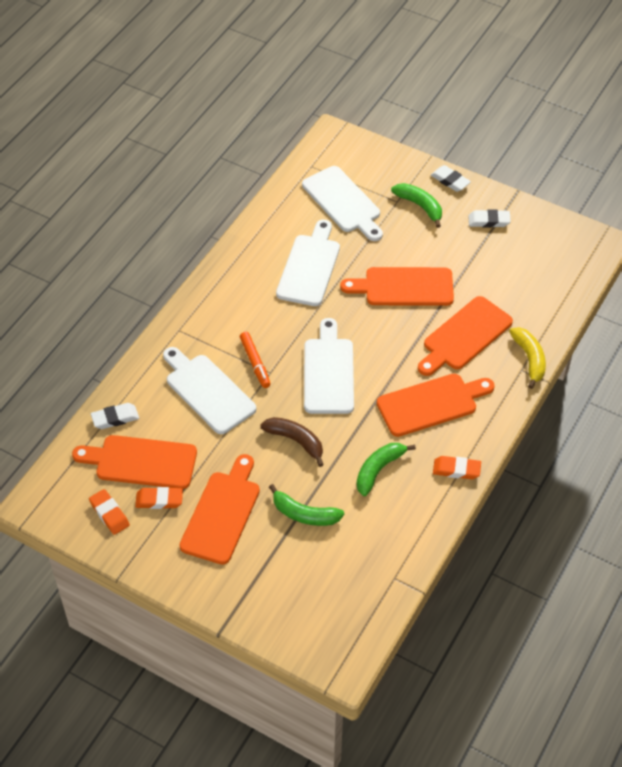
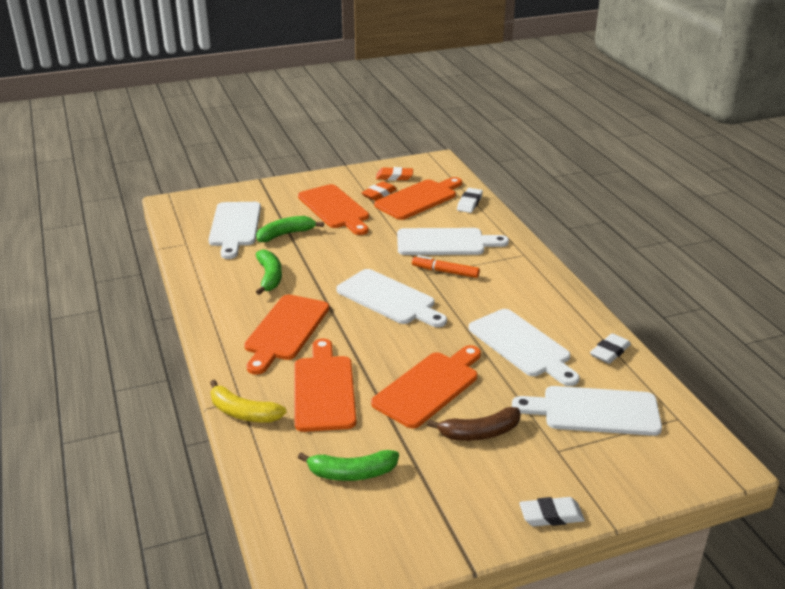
camera: 130 degrees right, 20 degrees down
(296, 441) = (347, 257): brown banana -> brown banana (479, 433)
(330, 565) = (235, 227): none -> white cutting board
(420, 206) = (532, 464): green banana -> green banana (352, 473)
(456, 470) = (212, 309): orange eraser -> none
(489, 221) = (450, 505): white eraser -> white eraser (610, 352)

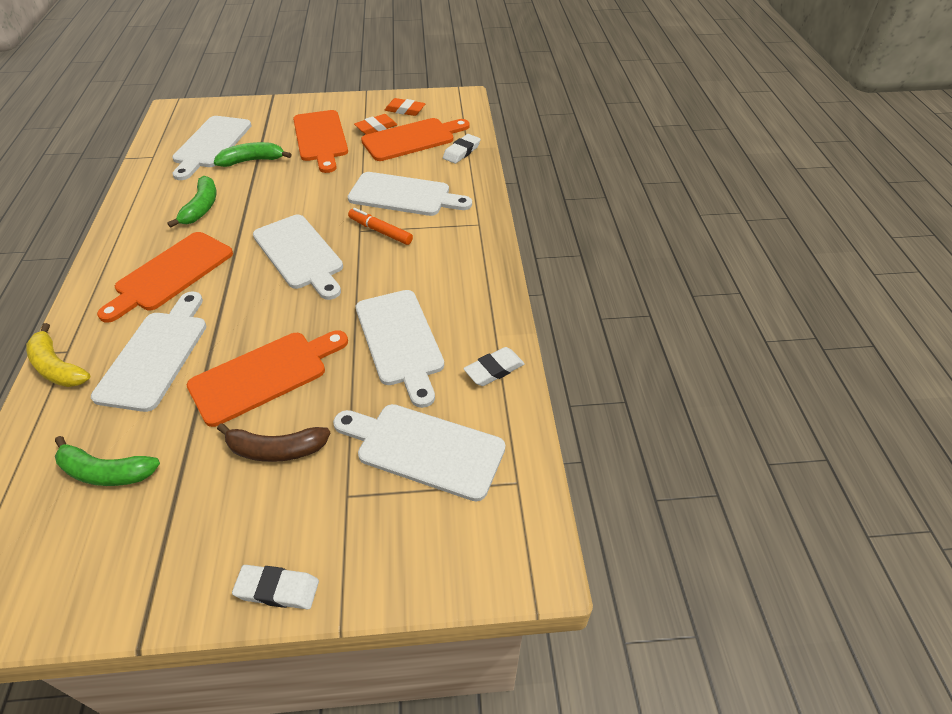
camera: 15 degrees right, 15 degrees up
(323, 389) = (155, 355): orange cutting board -> white cutting board

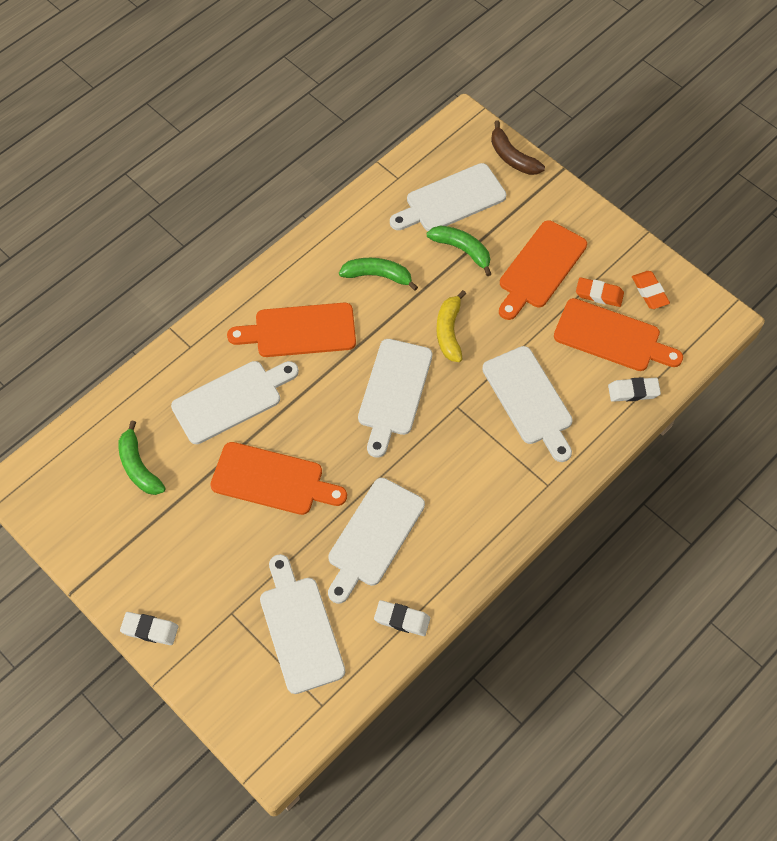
camera: 50 degrees right, 15 degrees up
(57, 367) = (175, 356): yellow banana -> yellow banana (449, 331)
(201, 207) = (378, 275): green banana -> green banana turned 135 degrees counterclockwise
(276, 450) = (227, 543): brown banana -> brown banana (512, 157)
(277, 589) = (150, 630): white eraser -> white eraser turned 45 degrees counterclockwise
(380, 231) = (470, 422): orange marker -> none

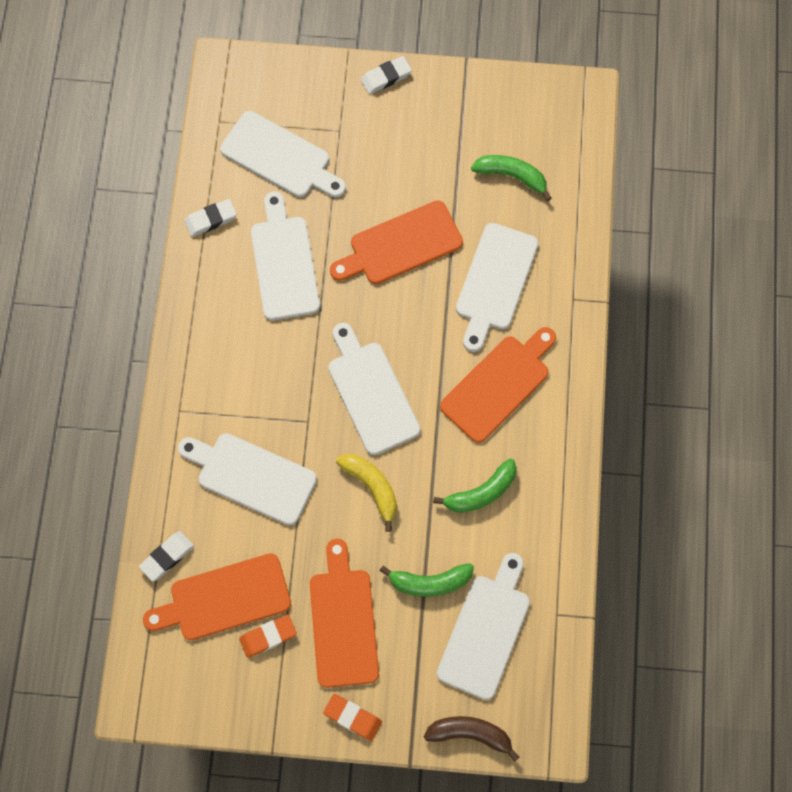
camera: 140 degrees right, 10 degrees up
(649, 292) = (223, 678): orange eraser -> orange eraser (352, 717)

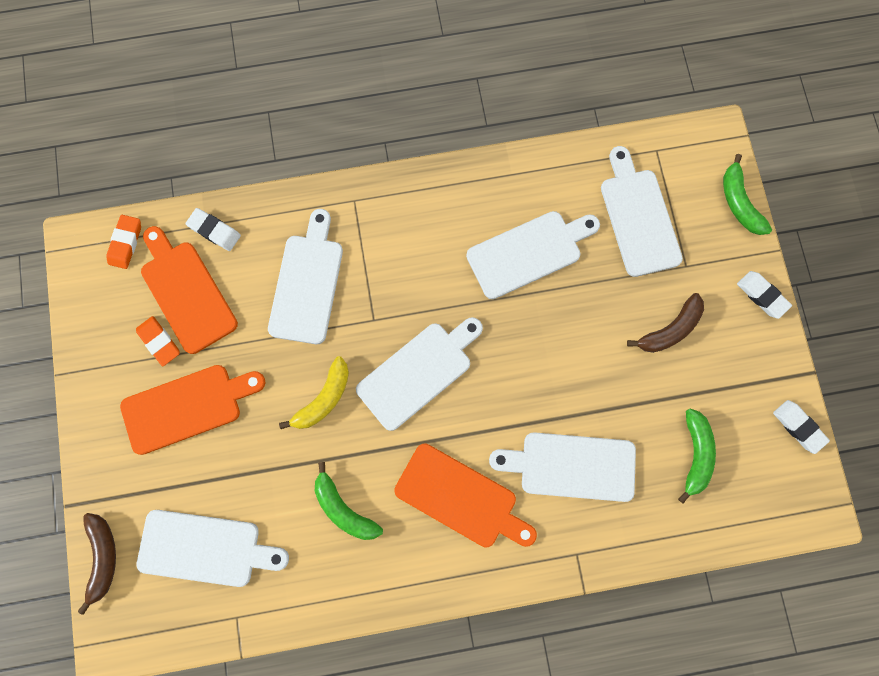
camera: 75 degrees right, 5 degrees up
(211, 219) = (552, 172): white eraser -> white eraser (798, 427)
(280, 157) = (638, 217): white cutting board -> white cutting board turned 150 degrees clockwise
(352, 717) = (98, 440): orange eraser -> orange eraser (125, 243)
(394, 162) = (670, 330): none -> brown banana
(401, 245) = (581, 360): orange cutting board -> none
(430, 582) = (242, 480): green banana -> green banana (739, 202)

